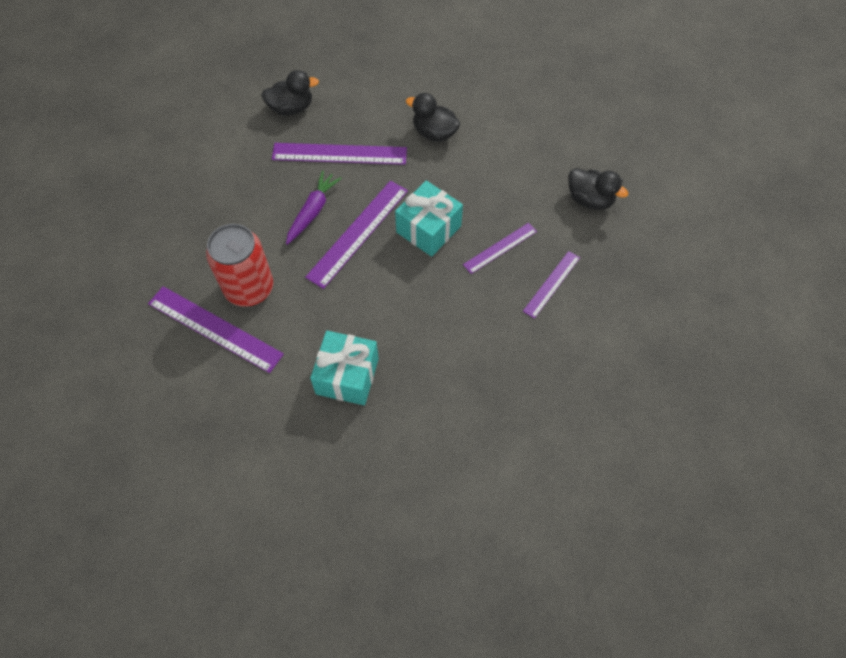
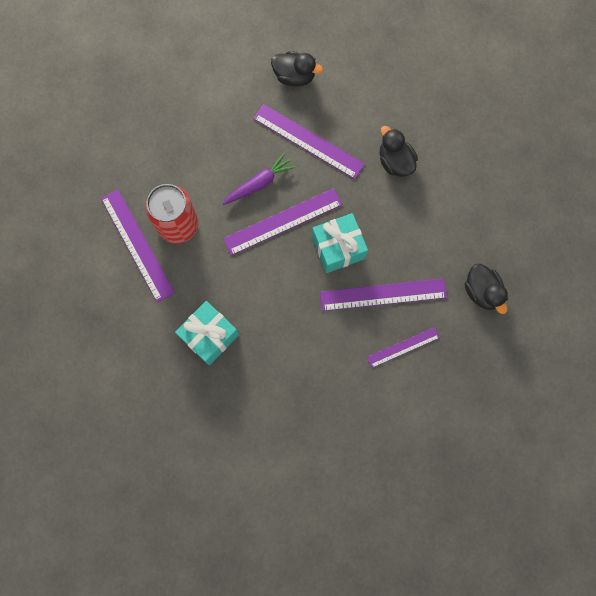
camera: 30 degrees right, 15 degrees up
(500, 248) = (383, 294): purple ruler -> purple ruler, size x1.69

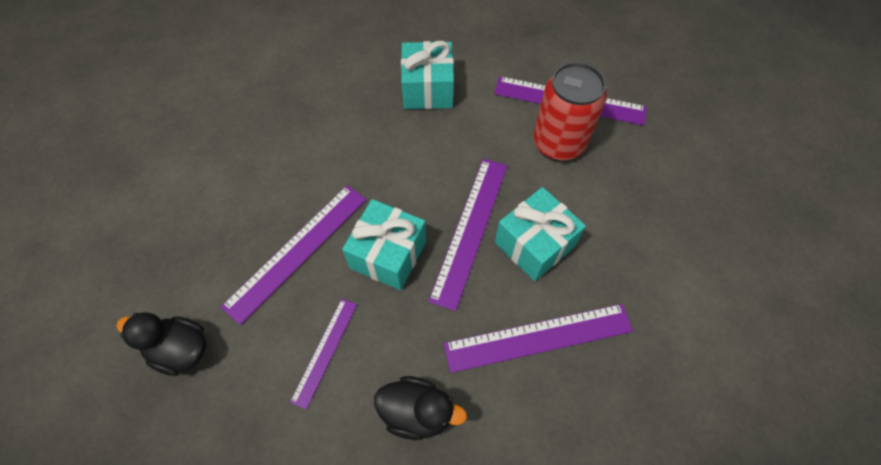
camera: 135 degrees right, 15 degrees down
(259, 183) = (534, 244): purple carrot -> turquoise gift
(294, 76) = (643, 403): black duck -> none
(403, 347) = (233, 221): purple ruler -> purple ruler (325, 351)

